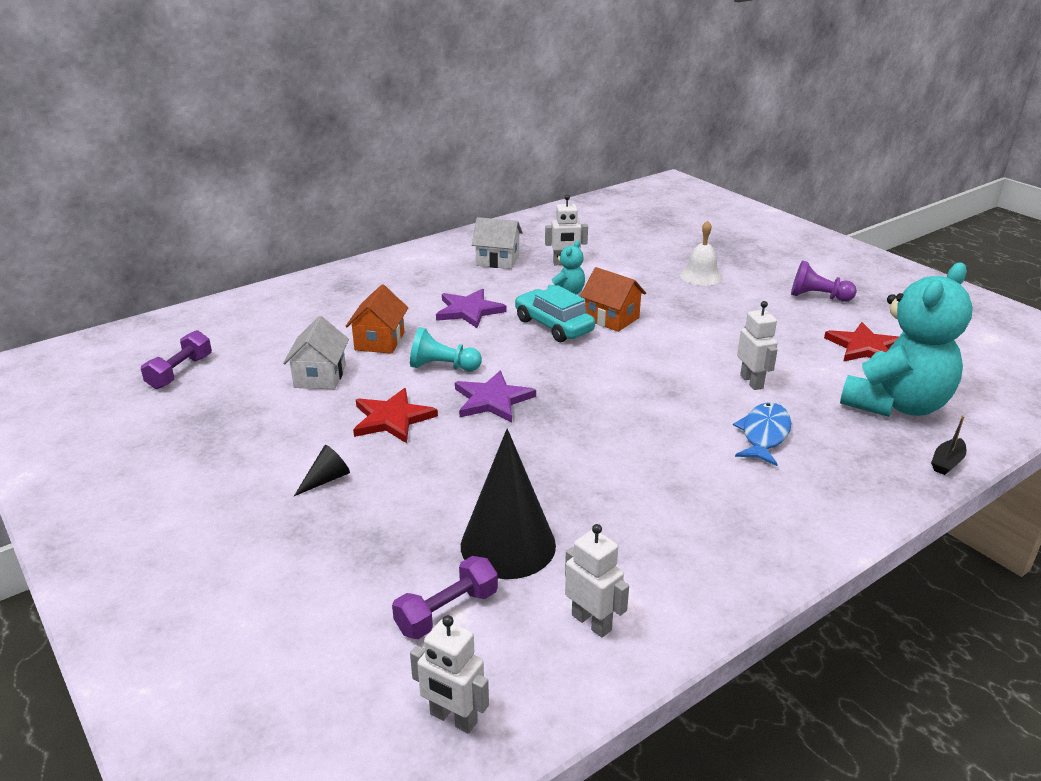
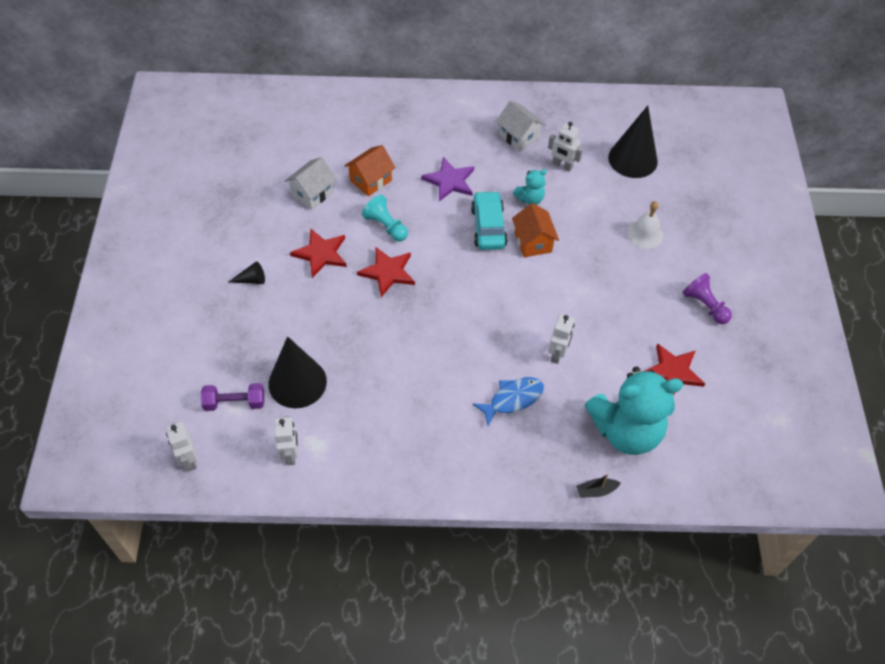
camera: 35 degrees right, 25 degrees up
(180, 372) = (244, 145): purple dumbbell -> none
(492, 400) = (387, 272): purple star -> red star
(621, 239) = (632, 159): none -> black cone

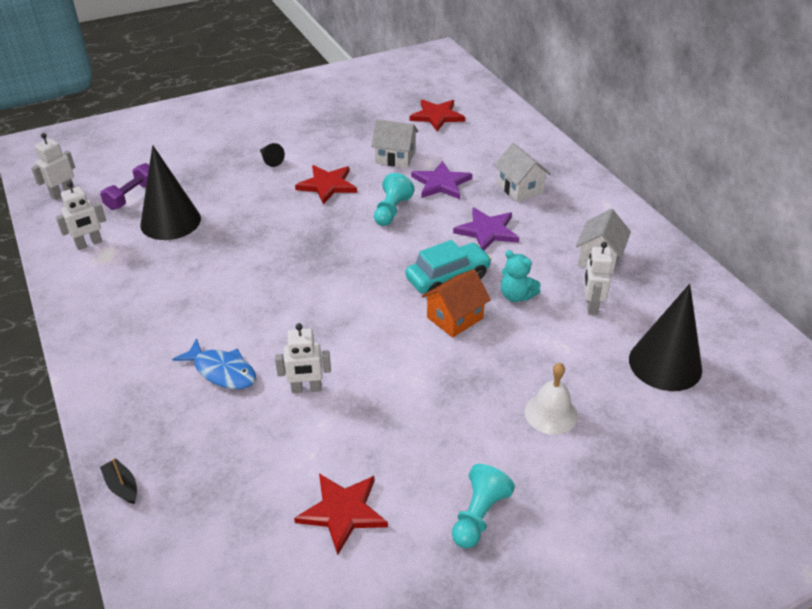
camera: 65 degrees right, 15 degrees down
(235, 403) = (132, 196): purple dumbbell -> purple dumbbell turned 60 degrees clockwise
(370, 180) = (441, 183): orange house -> purple star
(387, 272) = (334, 230): red star -> red star (437, 116)
(411, 138) = (520, 188): none -> white house
(626, 430) = (224, 489): turquoise teddy bear -> none
(705, 305) = (479, 515): purple pawn -> turquoise pawn

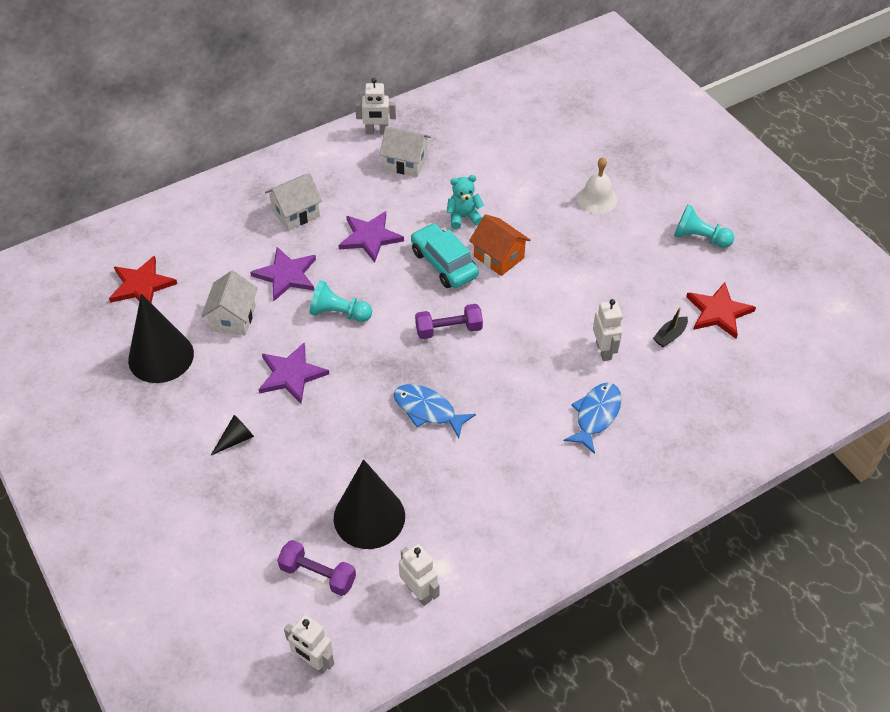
camera: 95 degrees left, 10 degrees up
(122, 486) = (736, 457): black boat -> black boat (670, 336)
(266, 257) = (428, 410): none -> blue fish
(327, 185) = (291, 374): red star -> purple star
(359, 276) = (448, 330): none -> purple dumbbell
(516, 296) = (463, 217): turquoise teddy bear -> turquoise teddy bear turned 135 degrees counterclockwise
(591, 305) = (470, 171): white robot -> white robot (377, 132)
(665, 364) = (532, 135): black cone -> black cone (161, 356)

